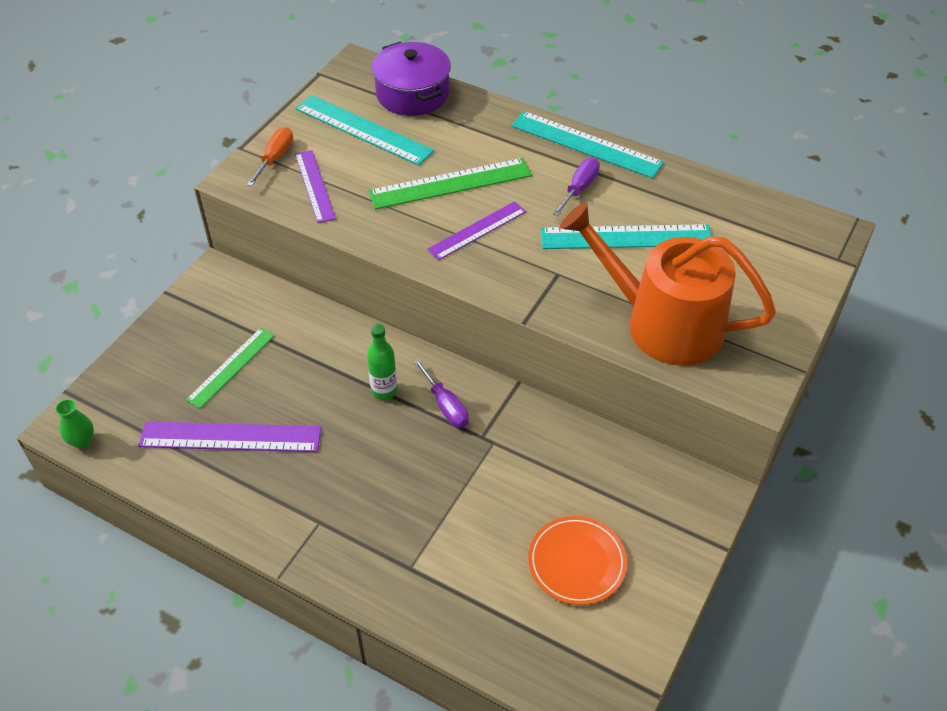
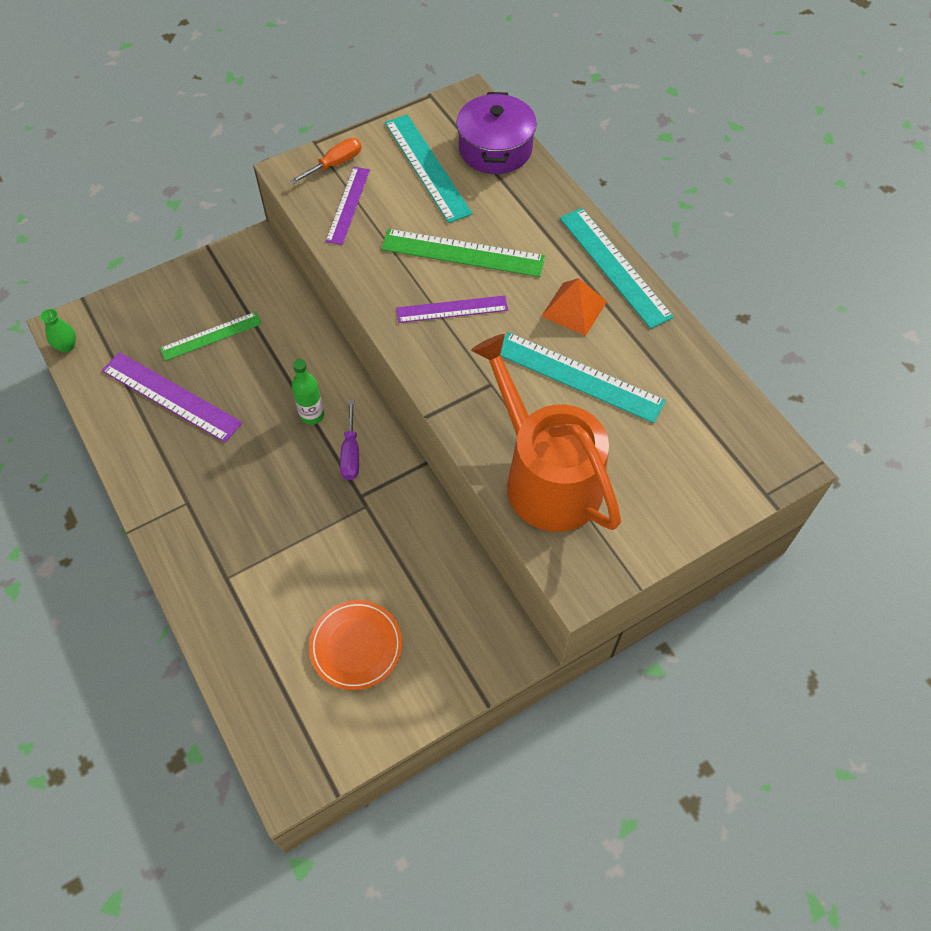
camera: 30 degrees right, 10 degrees up
(579, 188) = (574, 309): purple screwdriver -> orange pyramid

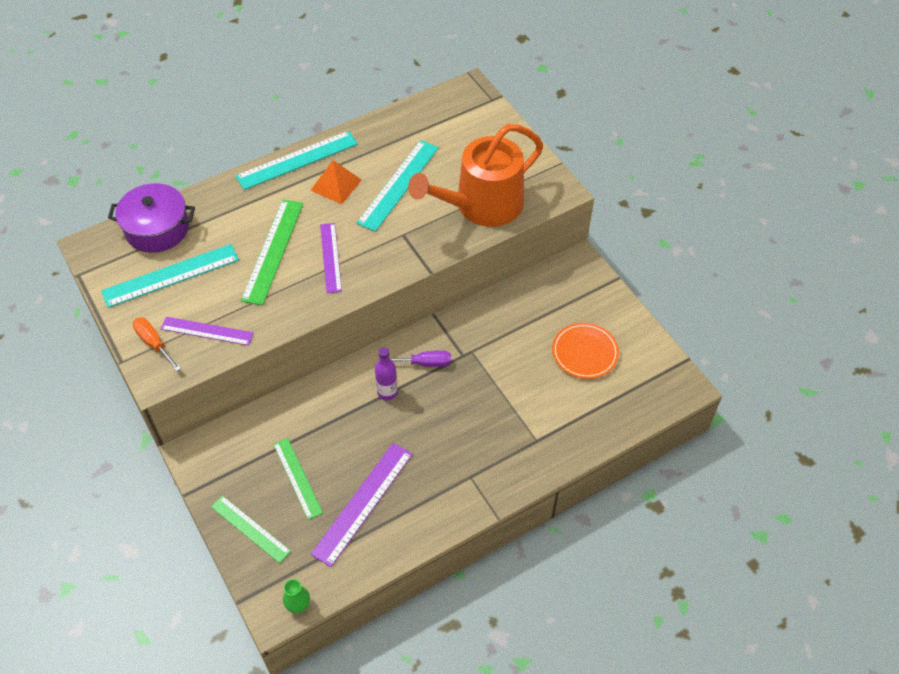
camera: 90 degrees left, 5 degrees down
(158, 301) = (250, 529): none -> green ruler
(312, 415) = (387, 392): green bottle -> purple bottle

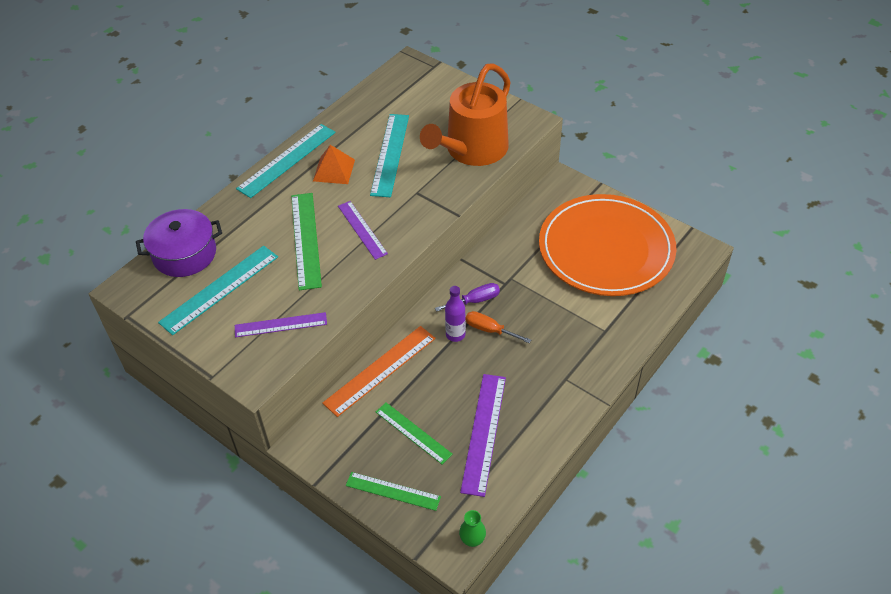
camera: 20 degrees left, 5 degrees down
(154, 343) = (235, 351): orange screwdriver -> orange screwdriver (489, 330)
(298, 403) = (380, 370): none -> orange ruler
(585, 352) = (606, 249): orange plate -> orange plate, size x2.22

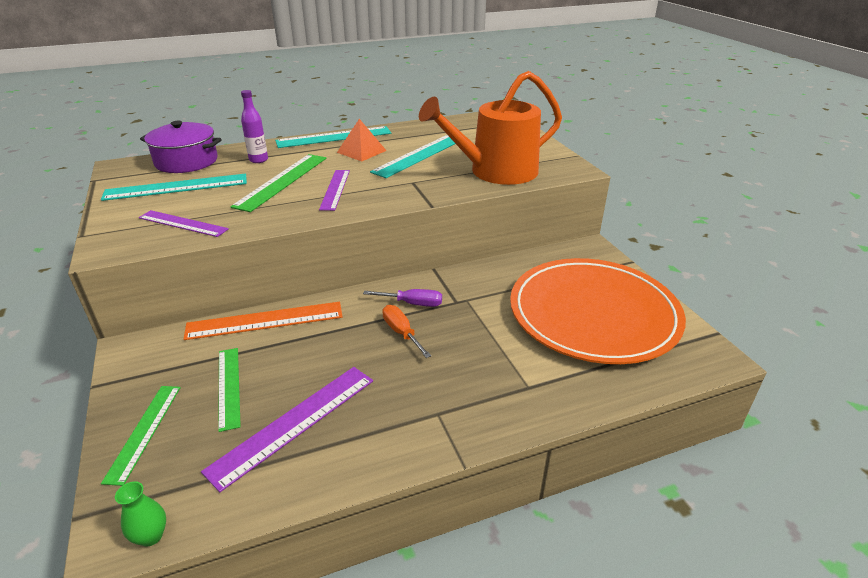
camera: 30 degrees right, 15 degrees down
(393, 491) = (144, 432): green ruler -> green ruler turned 45 degrees clockwise
(455, 335) = (364, 322): purple bottle -> purple bottle (258, 160)

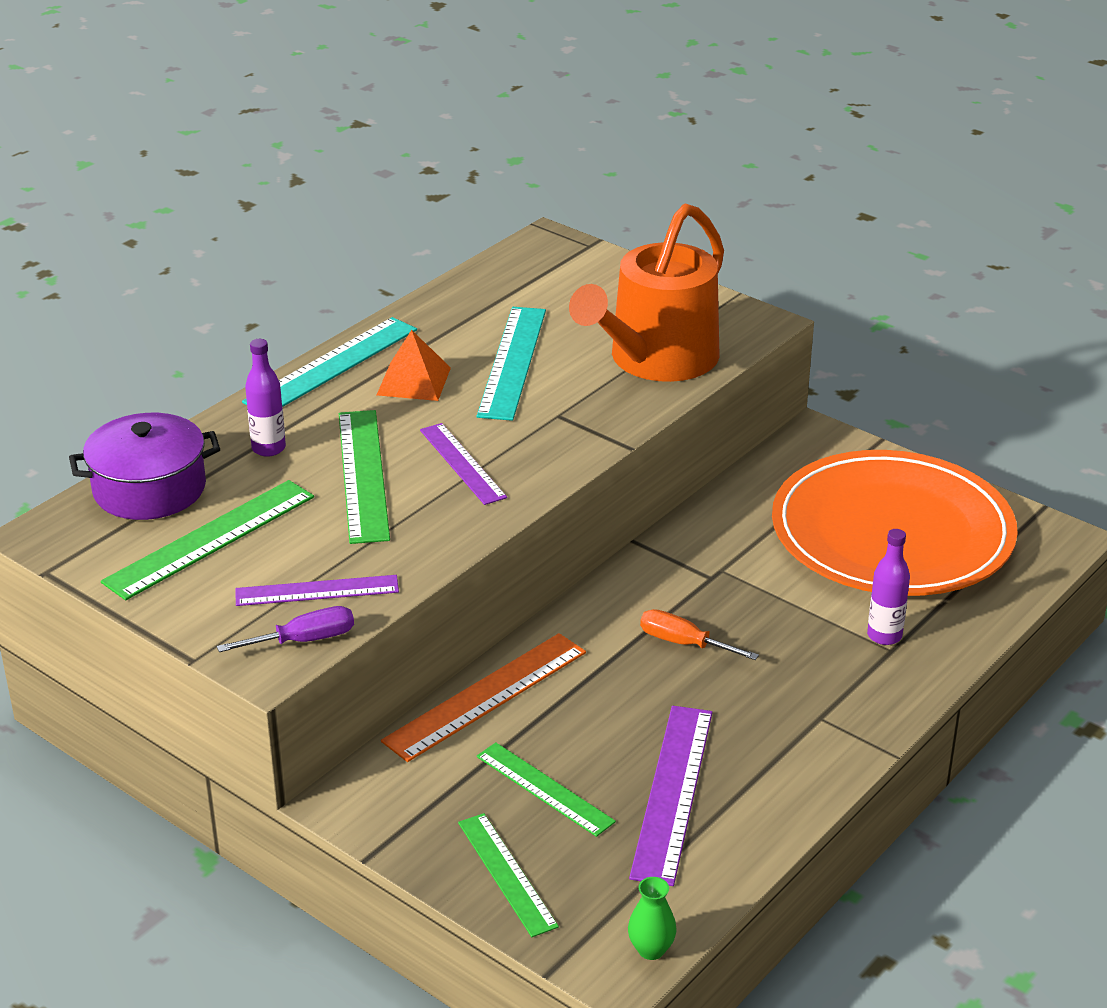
camera: 30 degrees left, 0 degrees up
(176, 187) = (210, 539): turquoise ruler -> green ruler
(413, 303) = (658, 600): purple screwdriver -> purple screwdriver (304, 640)
(532, 376) = (884, 636): none -> purple bottle

